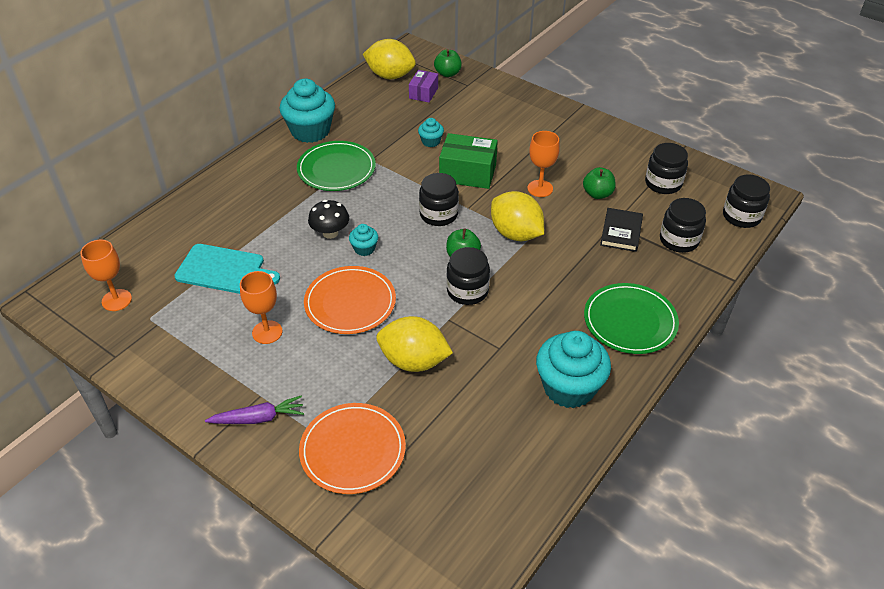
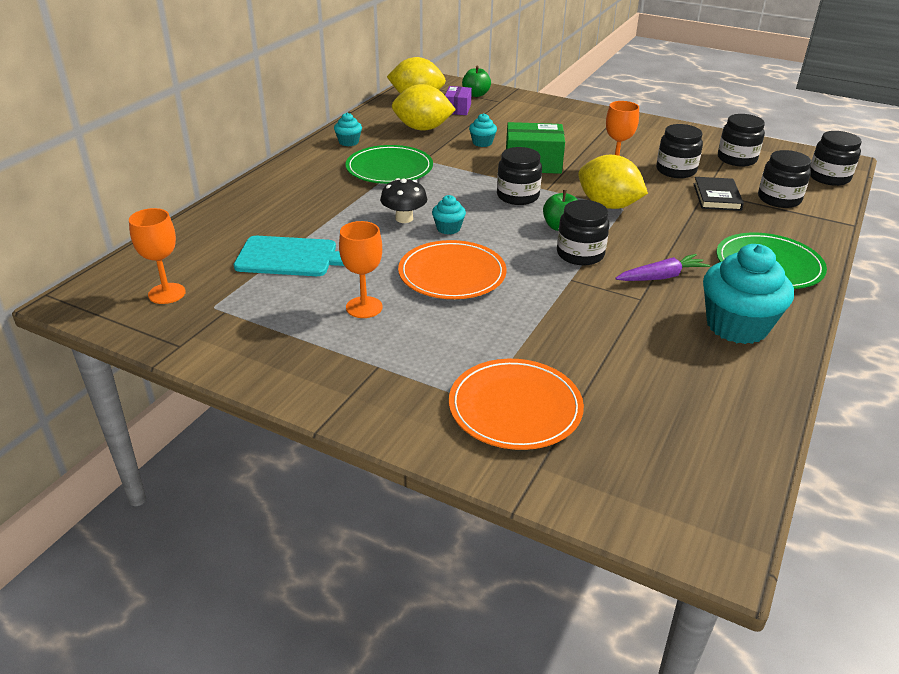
camera: 10 degrees left, 10 degrees down
(258, 418) = (384, 388): purple carrot -> purple carrot (661, 277)
(310, 131) = (348, 142): turquoise cupcake -> turquoise cupcake, size x0.47
(414, 361) = (549, 318): yellow lemon -> yellow lemon (422, 128)
(597, 194) = (676, 170): green apple -> black jar

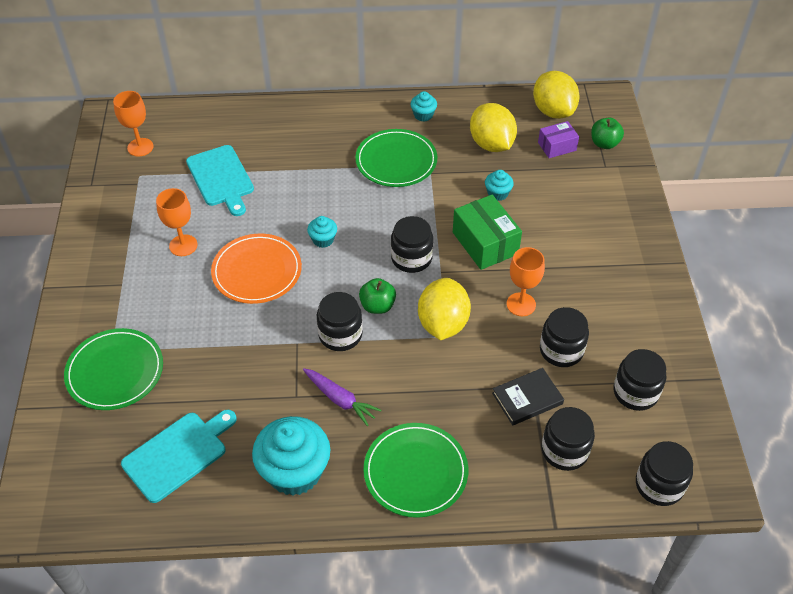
camera: 60 degrees right, 15 degrees up
(404, 218) = (319, 208): black mushroom -> none
(515, 407) = (115, 371): orange plate -> green plate
(673, 393) = (178, 454): none -> turquoise cutting board

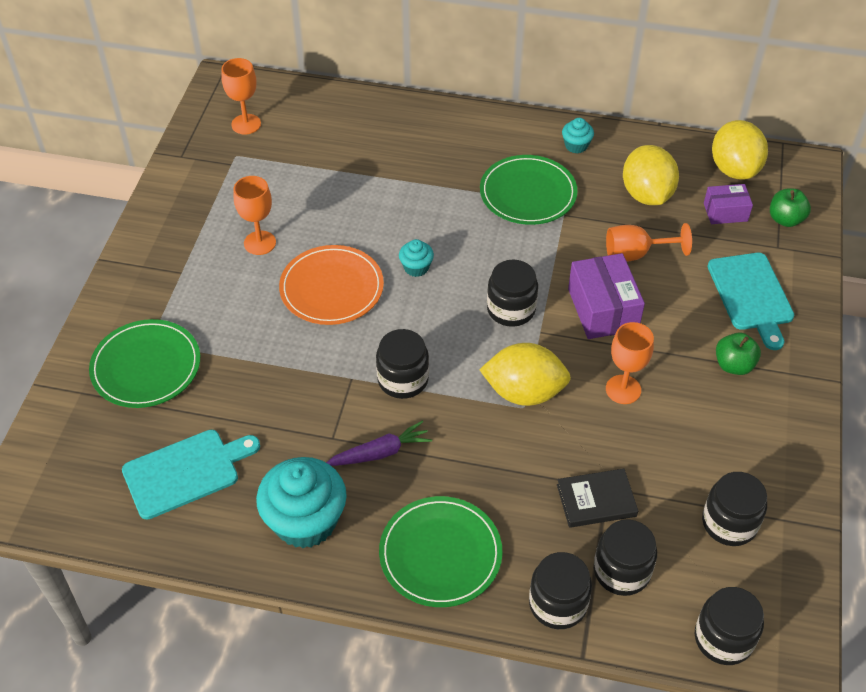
camera: 15 degrees right, 0 degrees up
(221, 178) = (323, 175): turquoise cutting board -> turquoise cutting board (751, 295)
(340, 400) = (380, 453): purple carrot -> purple carrot turned 75 degrees counterclockwise
(377, 306) = (455, 356): green apple -> green apple (733, 365)
(443, 324) = (524, 392): yellow lemon -> yellow lemon turned 75 degrees clockwise
(485, 243) = (602, 309): green box -> purple box
(497, 193) = (636, 254): turquoise cupcake -> orange goblet
(561, 350) = (654, 453): black jar -> black jar (557, 604)

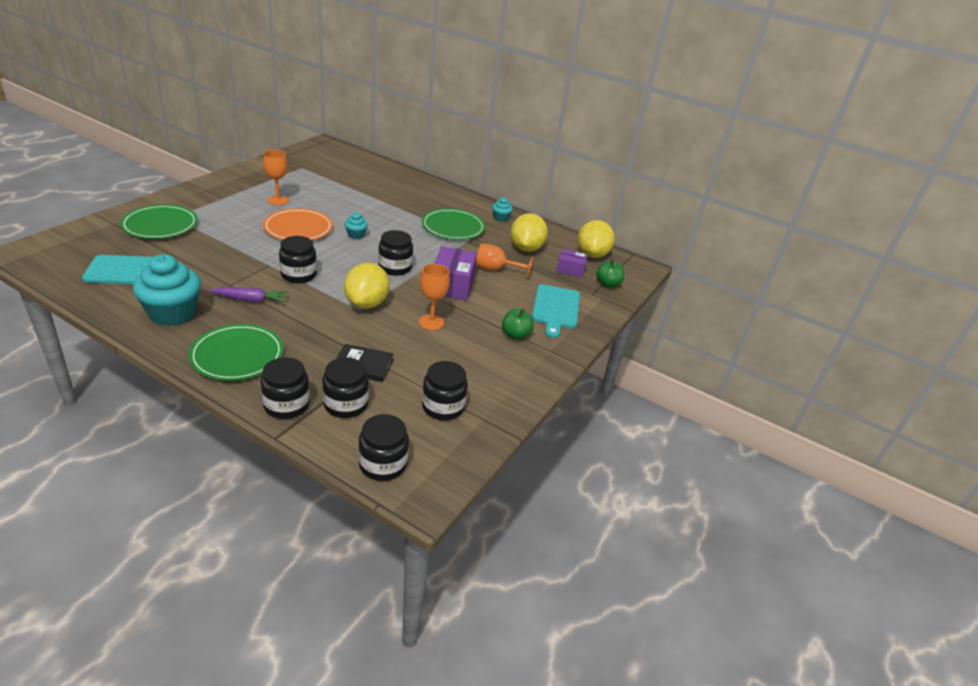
camera: 15 degrees right, 15 degrees down
(246, 124) = (320, 159): orange goblet -> none
(524, 392) = (366, 303): yellow lemon -> yellow lemon turned 75 degrees clockwise

